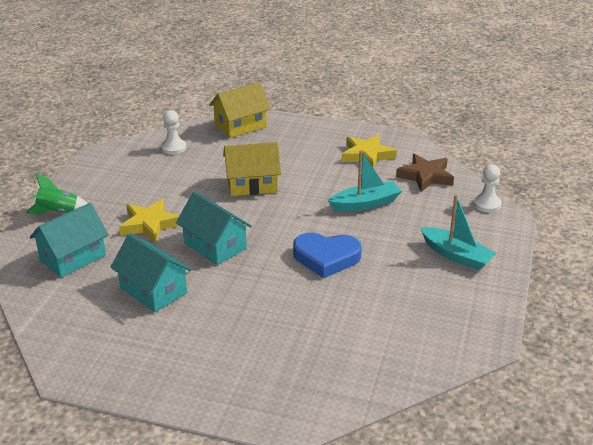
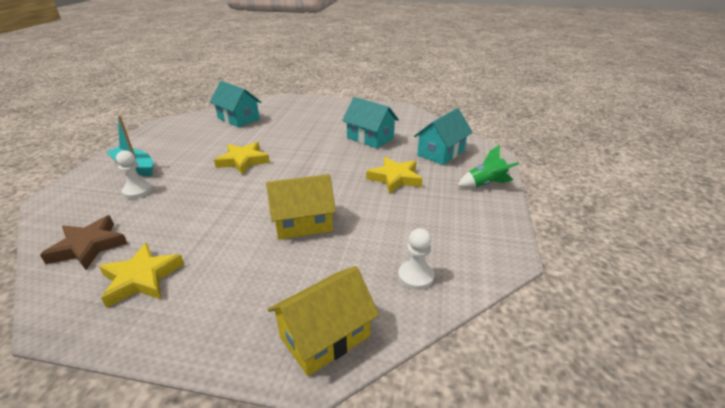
camera: 175 degrees right, 0 degrees up
(215, 246) = (333, 165): turquoise house -> turquoise house (238, 119)
(326, 258) = (243, 161): blue heart -> yellow star
(365, 204) = (185, 207): turquoise boat -> none
(487, 204) = (54, 213): white pawn -> white pawn (138, 191)

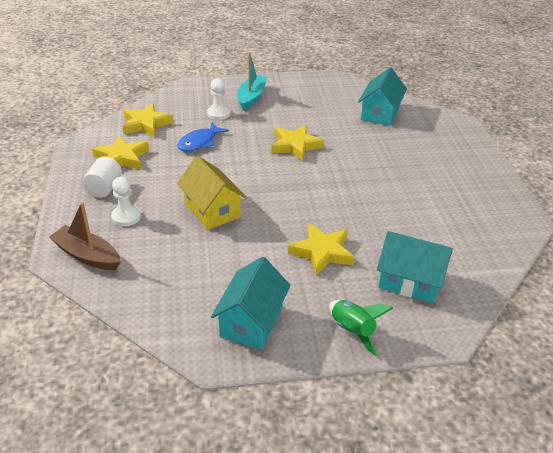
camera: 70 degrees right, 5 degrees up
(88, 246) = (146, 124): brown star -> yellow star
(177, 212) = (199, 142): none -> blue fish
(193, 304) = (104, 188): none -> white cylinder
(325, 336) = (87, 256): yellow house -> brown boat
(370, 138) = (406, 215): turquoise house -> turquoise house (251, 321)
(416, 276) = (164, 293): white pawn -> white pawn (126, 217)

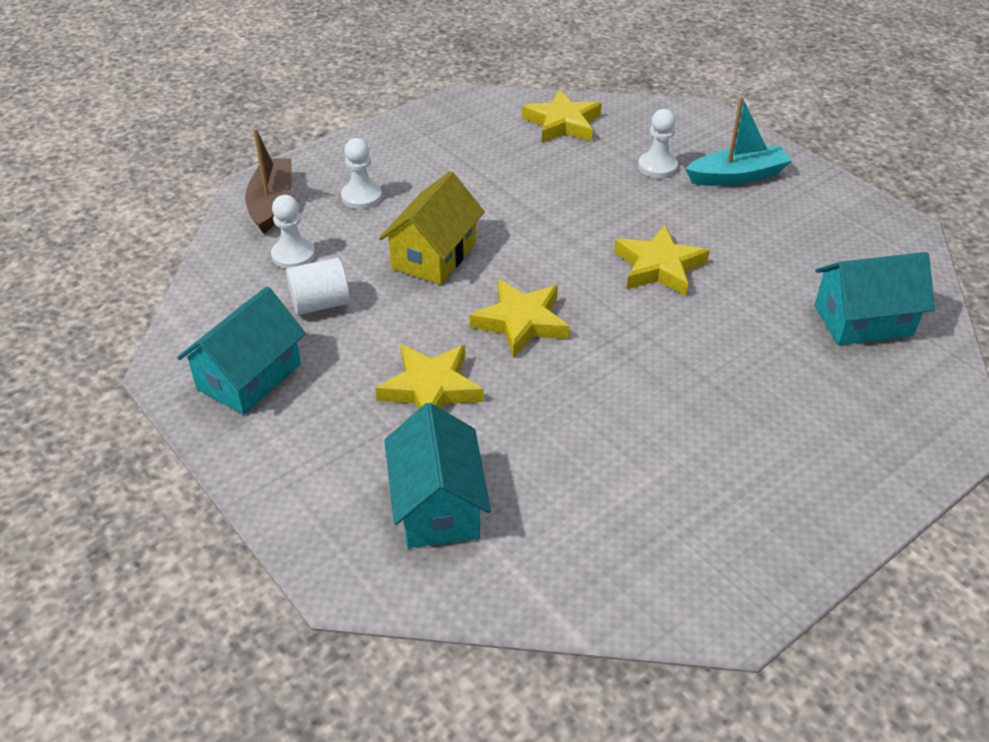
camera: 60 degrees right, 5 degrees up
(104, 188) = (400, 157): white cylinder -> white cylinder (320, 304)
(122, 158) = (471, 140): yellow star -> yellow star (521, 322)
(153, 264) = (293, 255): none -> white pawn
(199, 142) = (570, 181): blue fish -> none
(251, 321) = (249, 376): turquoise house -> turquoise house turned 45 degrees counterclockwise
(352, 331) = (291, 477): green rocket -> none

